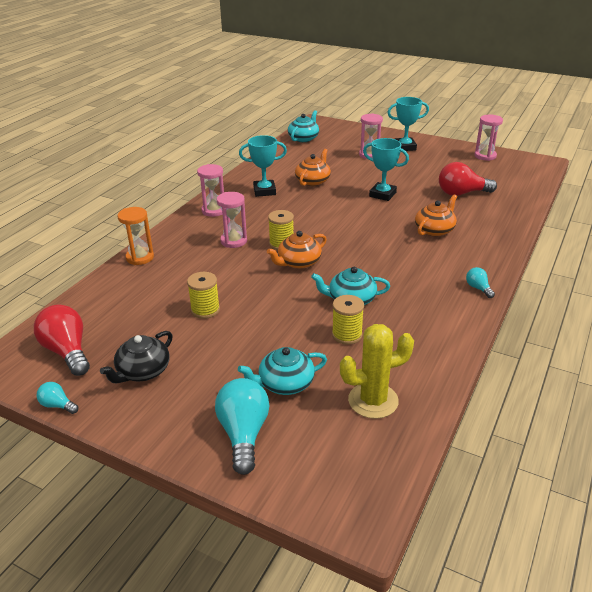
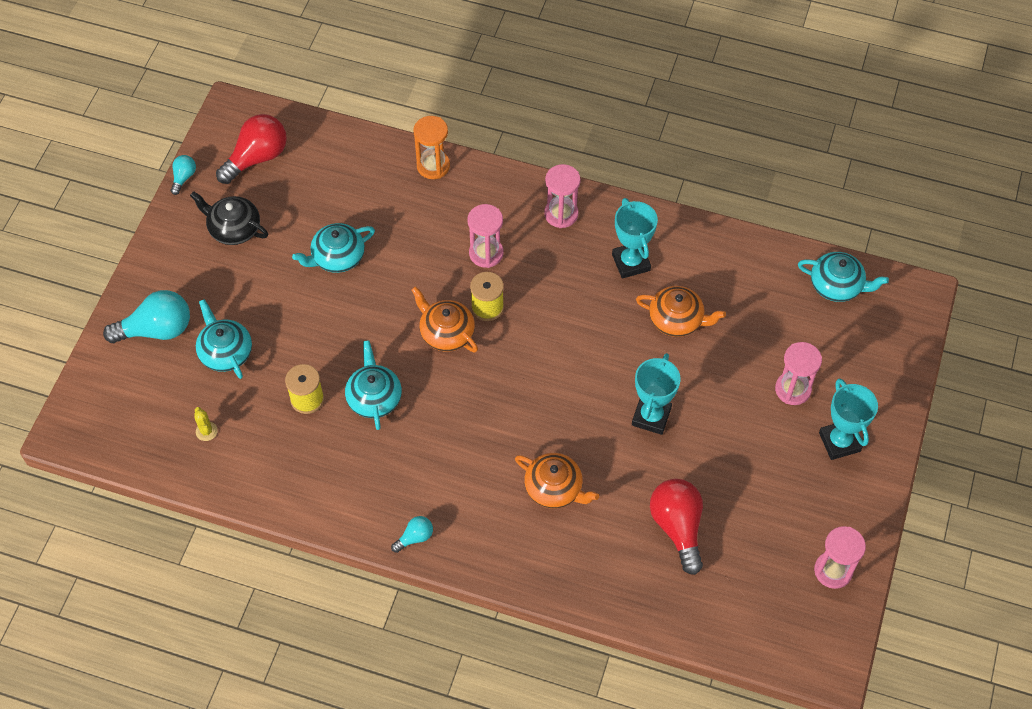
camera: 80 degrees right, 25 degrees up
(205, 310) = (337, 257): yellow spool -> turquoise teapot
(373, 400) = (206, 431): yellow cactus -> yellow cactus, size x0.44

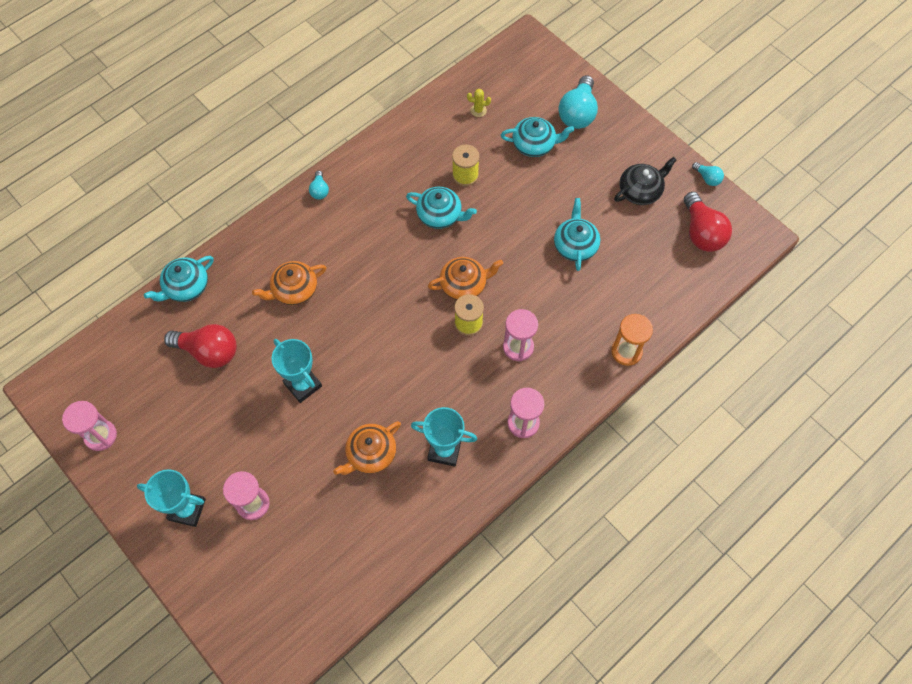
camera: 120 degrees right, 5 degrees up
(837, 285) = (318, 607): turquoise teapot -> turquoise teapot (186, 286)

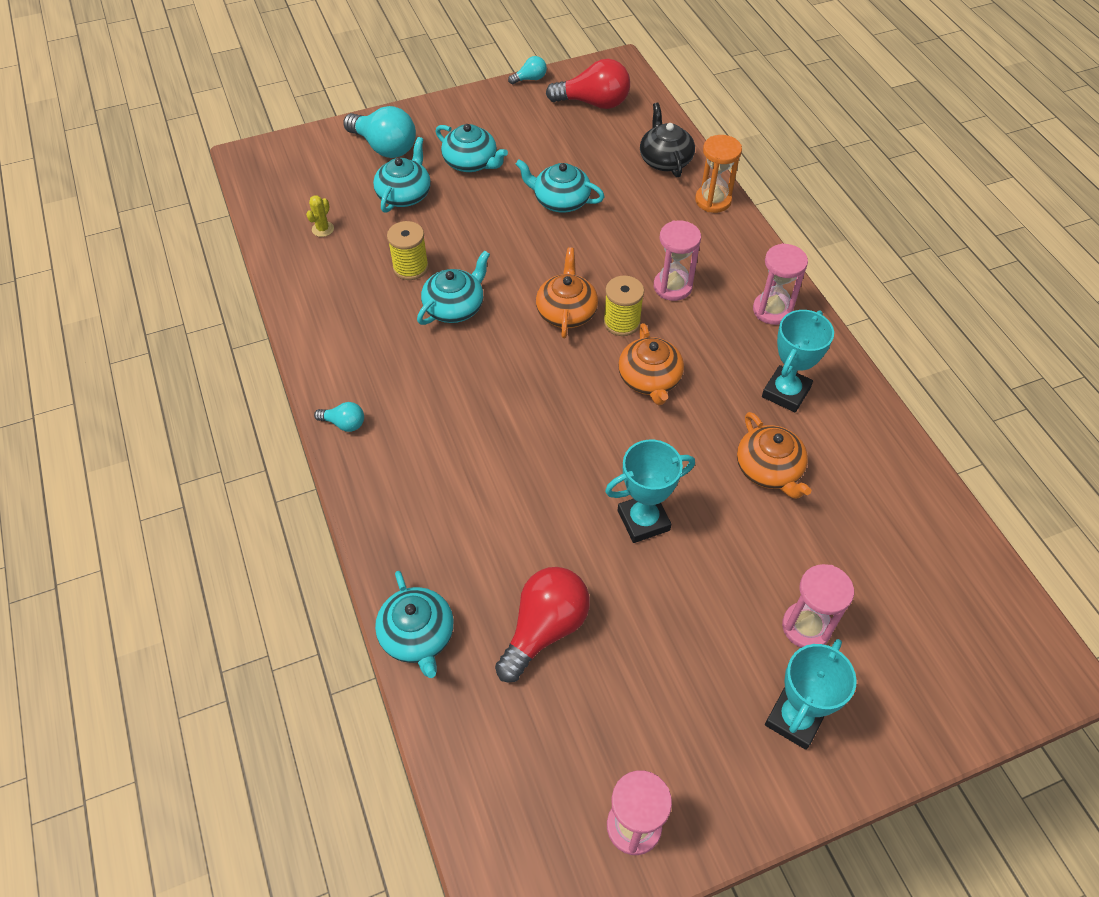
camera: 70 degrees left, 10 degrees down
(294, 290) = (490, 494): orange teapot -> orange teapot (649, 379)
(588, 173) = (471, 162): none -> turquoise teapot
(640, 191) = (518, 130): black teapot -> black teapot (665, 160)

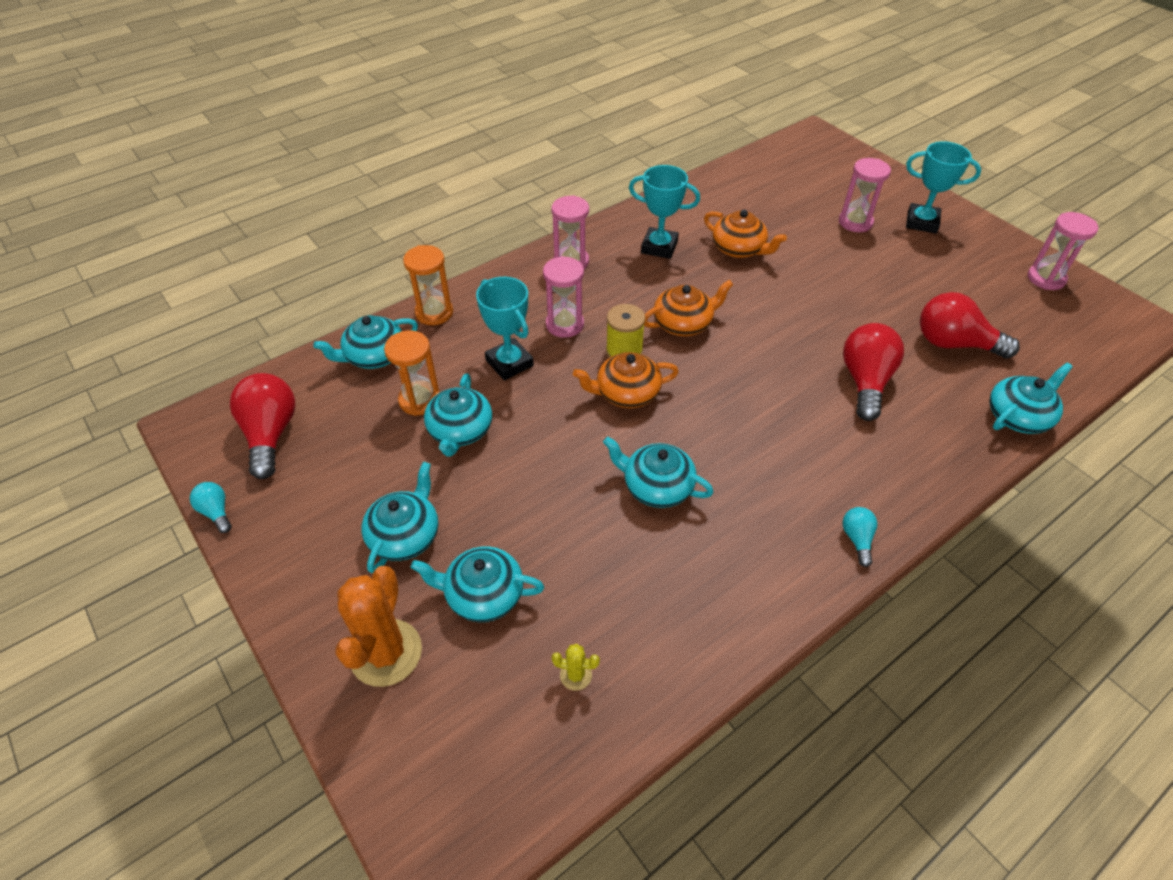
camera: 105 degrees left, 5 degrees down
(385, 147) = (386, 653): turquoise light bulb -> orange cactus
(410, 267) = (612, 547): yellow spool -> none
(516, 509) = (865, 382): none -> red light bulb
(603, 181) = (420, 400): none -> orange hourglass
(643, 520) = (826, 306): turquoise trophy -> turquoise trophy (509, 363)
(665, 160) = (374, 356): black teapot -> turquoise teapot
(769, 469) = (739, 249): orange teapot -> orange teapot turned 75 degrees clockwise

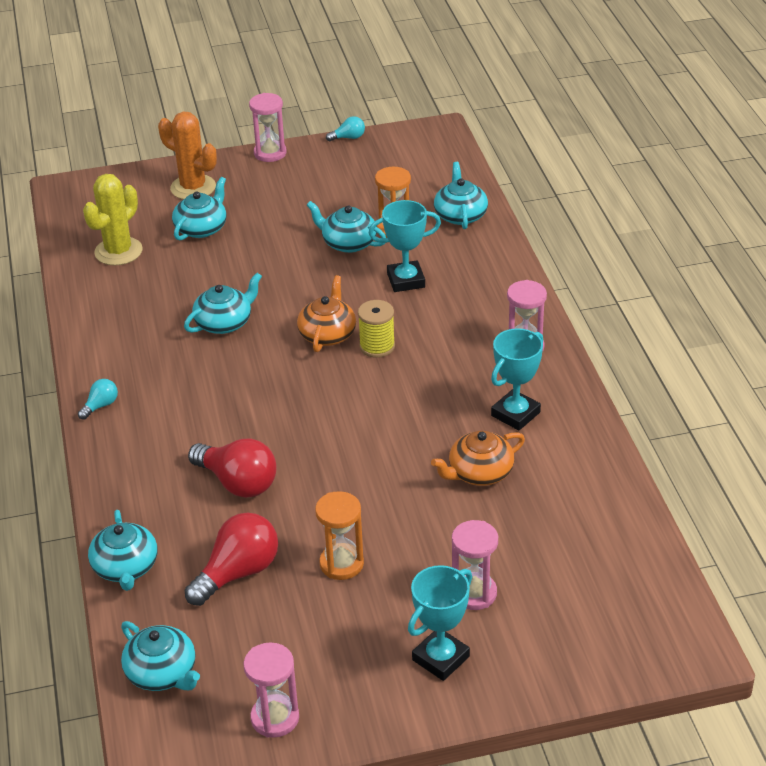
camera: 115 degrees right, 10 degrees down
(271, 434) = (405, 162): red light bulb -> none
(405, 535) = (272, 205): turquoise teapot -> turquoise teapot (162, 673)
(434, 313) = (496, 252): orange hourglass -> orange hourglass (341, 564)
(564, 324) = (434, 321): pink hourglass -> pink hourglass (270, 153)
(575, 675) = (118, 251): yellow cactus -> yellow cactus, size x2.27
(683, 323) = (389, 393): orange teapot -> none
(857, 539) = (100, 406): turquoise light bulb -> turquoise light bulb turned 75 degrees counterclockwise

